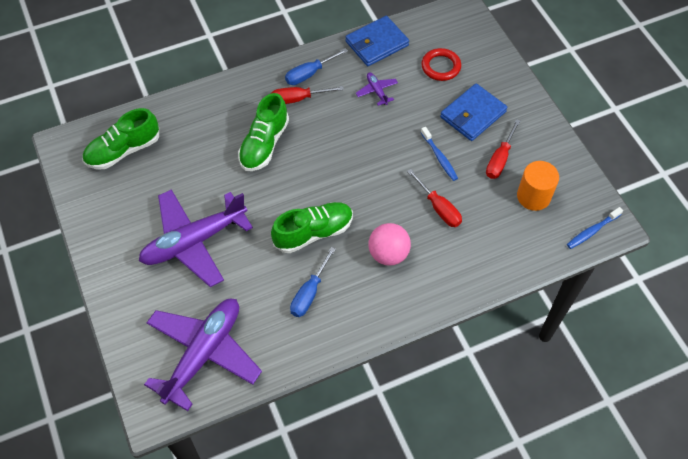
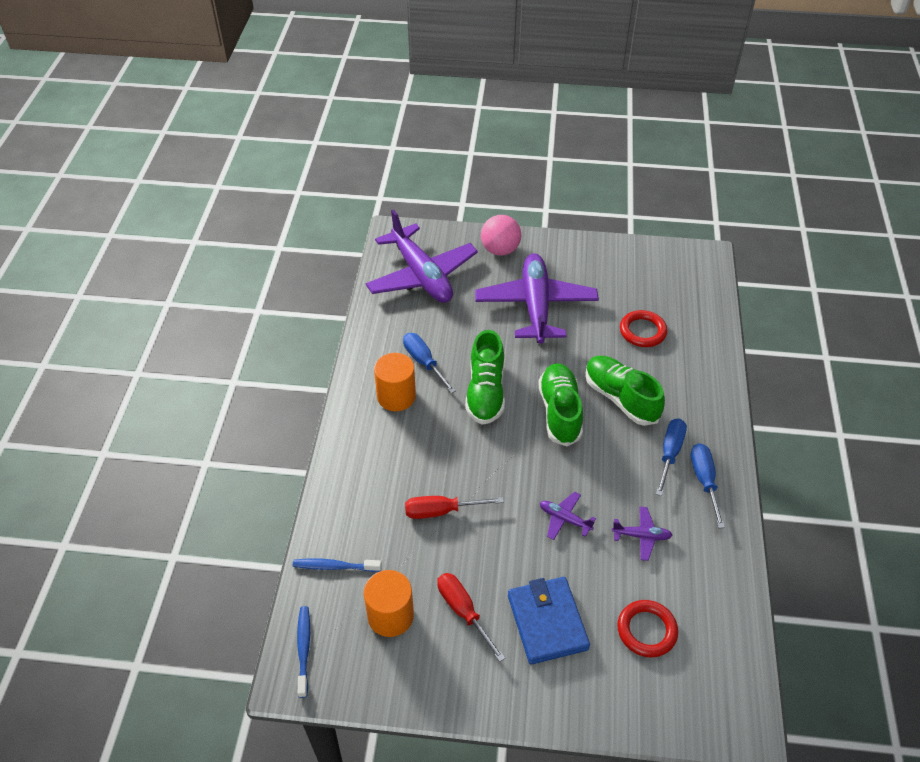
camera: 120 degrees right, 10 degrees down
(123, 150) = (674, 293): green shoe -> green shoe (560, 412)
(183, 156) = (642, 331): none -> red ring
(297, 99) = (670, 453): red screwdriver -> blue screwdriver
(358, 293) = (396, 396): none -> orange cylinder
(377, 43) = (723, 576): blue wallet -> none
(388, 254) = (419, 439): pink ball -> pink ball (500, 250)
(393, 135) = (564, 519): none -> purple plane
(439, 157) = (506, 549): blue toothbrush -> blue toothbrush (334, 566)

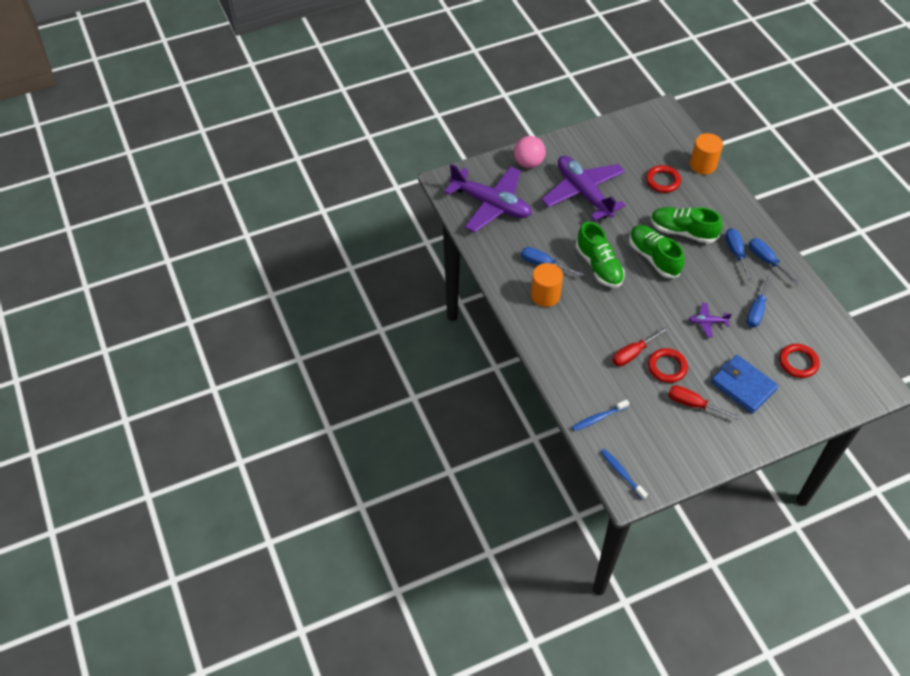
camera: 30 degrees left, 5 degrees up
(390, 616) = (654, 428): orange cylinder -> orange cylinder (703, 165)
(468, 548) = (667, 367): none -> red ring
(641, 536) = (756, 311): purple plane -> blue screwdriver

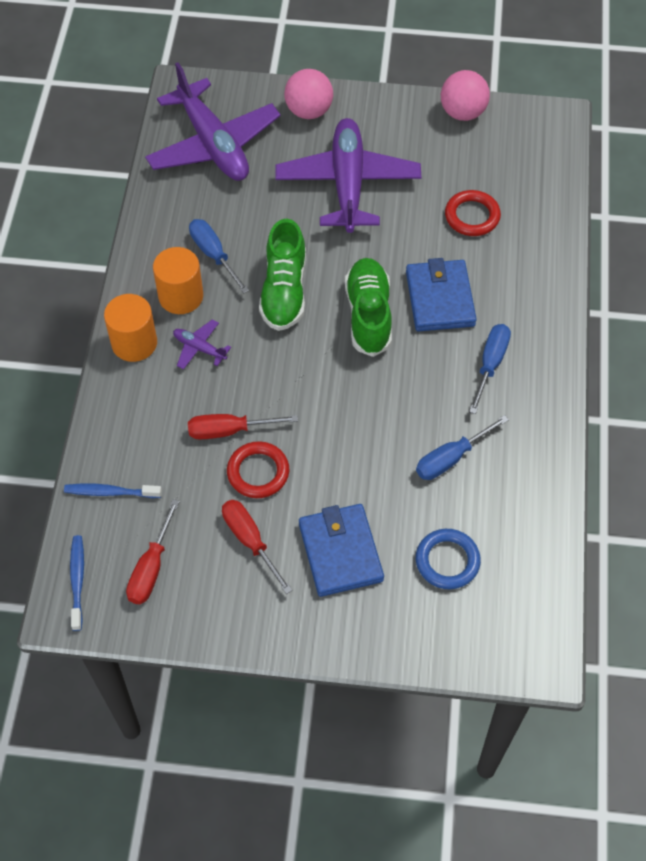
camera: 30 degrees right, 5 degrees up
(612, 128) = (462, 112): none -> pink ball
(655, 446) = (151, 569): none -> red screwdriver
(682, 232) = (440, 299): green shoe -> blue wallet
(703, 165) = (549, 219): orange cylinder -> orange cylinder (134, 343)
(707, 322) = (366, 439): purple plane -> purple plane (199, 348)
(766, 260) = (526, 395): blue screwdriver -> none
(798, 362) = (447, 561): red ring -> blue ring

